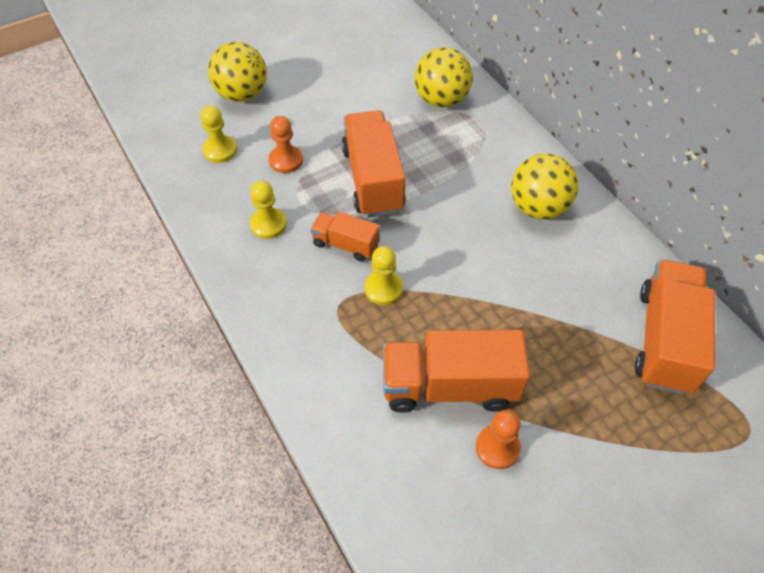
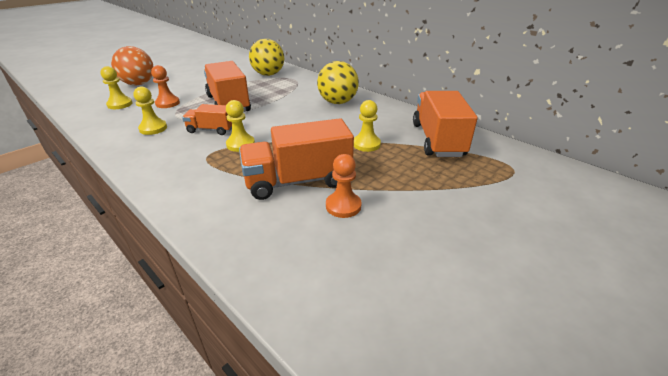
camera: 15 degrees left, 20 degrees down
(242, 94) = (138, 84): yellow ball -> orange ball
(557, 327) = (366, 144): none -> yellow pawn

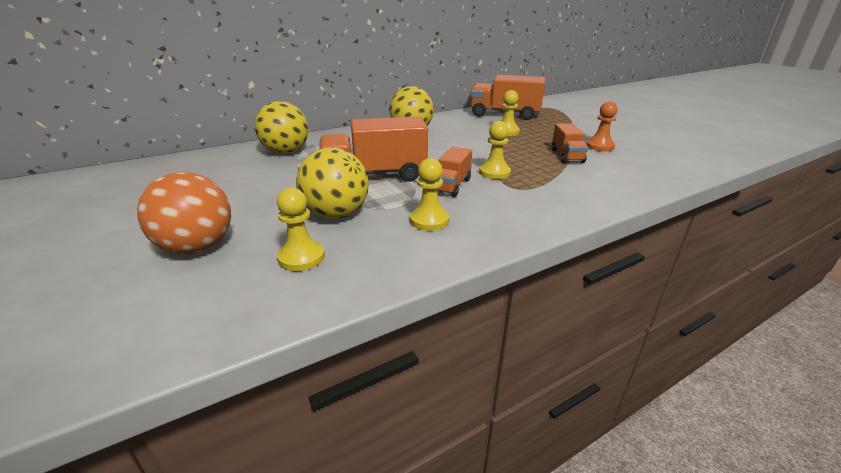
camera: 75 degrees left, 5 degrees down
(167, 103) = (336, 215): orange pawn -> yellow ball
(298, 181) = (567, 156): orange truck -> orange truck, size x0.55

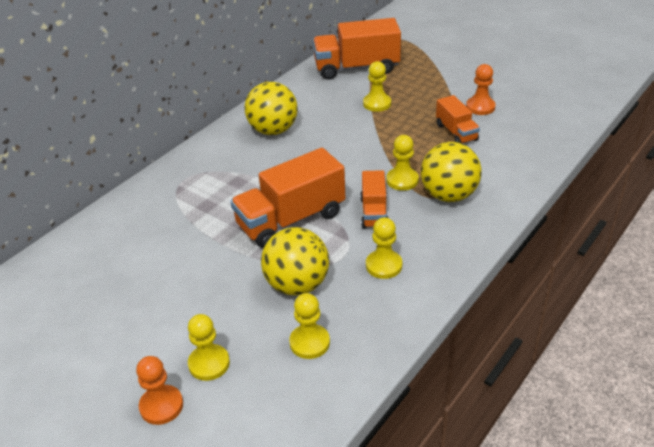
camera: 20 degrees left, 10 degrees up
(118, 266) = (161, 406): none -> orange pawn
(197, 247) = (209, 363): orange ball -> yellow pawn
(286, 152) = (162, 208): yellow ball -> yellow ball (448, 195)

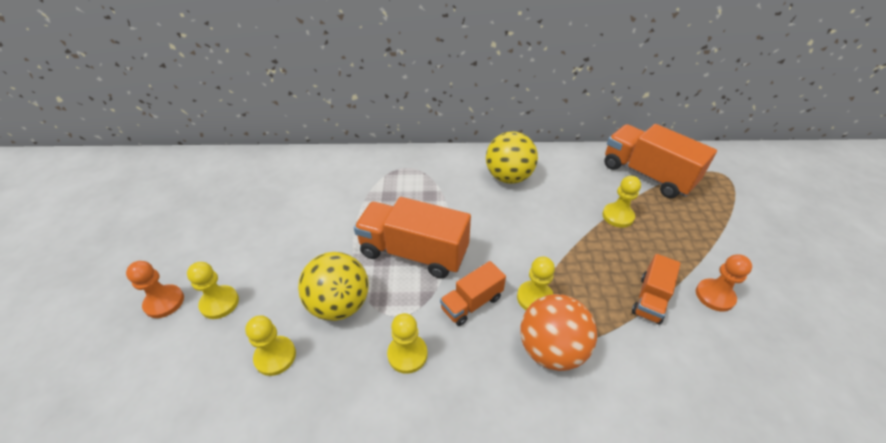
camera: 50 degrees right, 5 degrees up
(448, 195) = (551, 349): yellow ball -> orange ball

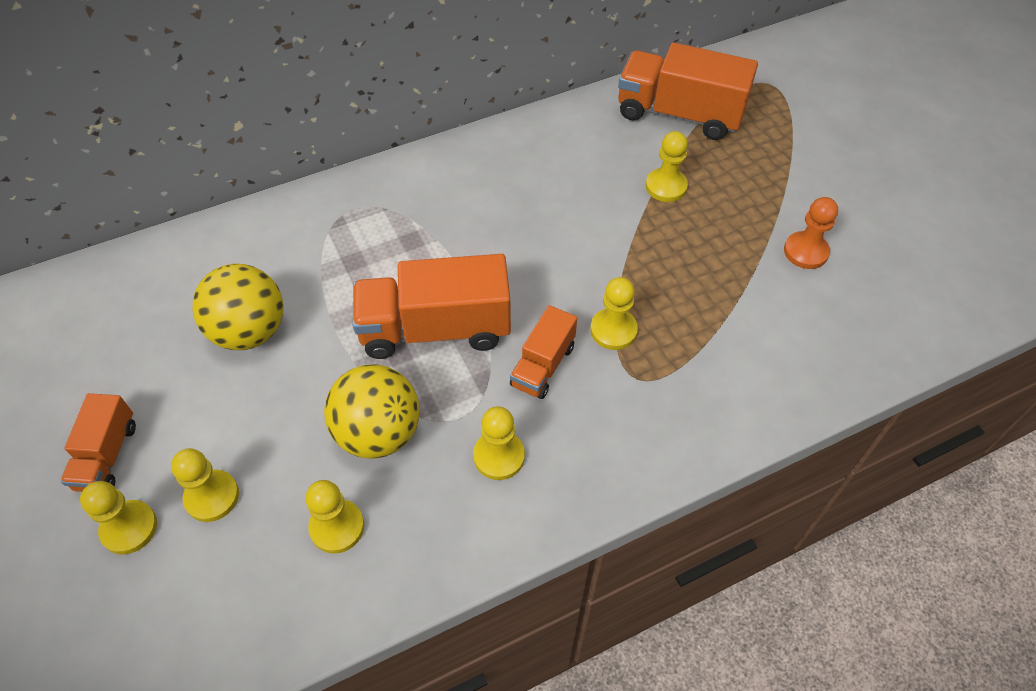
camera: 25 degrees left, 10 degrees up
(164, 302) = (129, 528): orange pawn -> yellow pawn
(508, 177) = (505, 176): yellow ball -> yellow ball (249, 331)
(551, 349) = (658, 383): orange ball -> none
(650, 299) = (741, 281): orange truck -> orange truck (107, 455)

